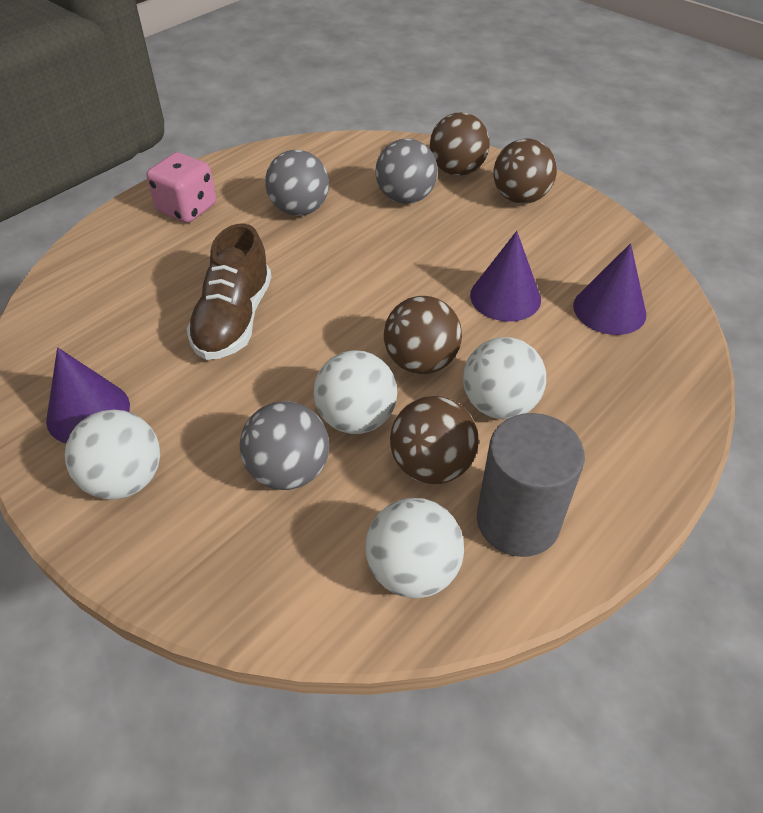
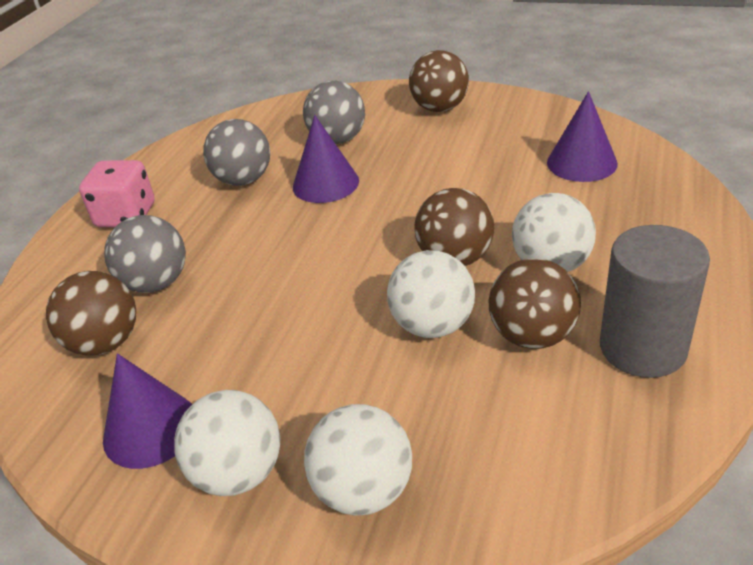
camera: 20 degrees left, 10 degrees down
(234, 320) = (247, 290): brown shoe -> none
(289, 471) = (403, 394): grey ball -> grey ball (156, 283)
(413, 570) = (586, 427): white ball -> white ball (364, 490)
(457, 170) = (368, 105): brown ball -> brown ball (105, 343)
(505, 297) = (488, 183): purple cone -> purple cone (325, 183)

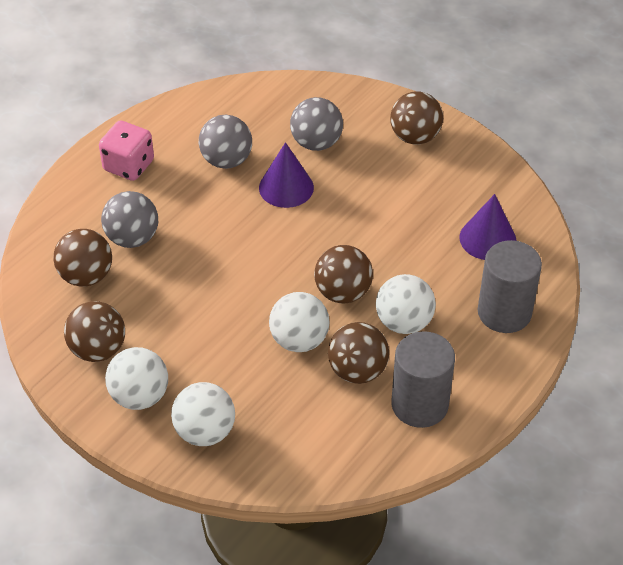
camera: 15 degrees right, 10 degrees up
(150, 429) = (98, 349): purple cone -> brown ball
(659, 220) = (504, 312): none -> grey cylinder

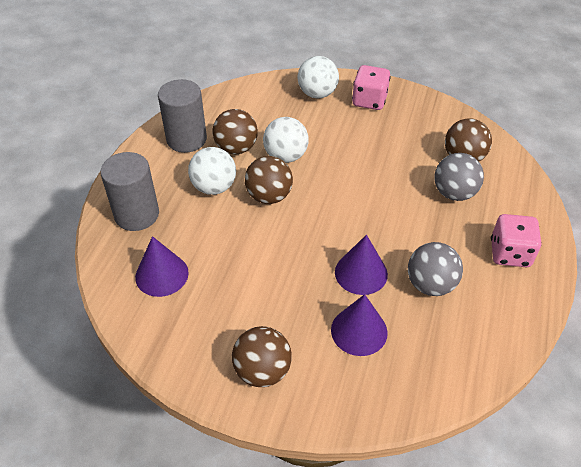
camera: 160 degrees right, 0 degrees up
(98, 349) = (416, 117): brown ball -> none
(140, 396) = (369, 101): white ball -> pink dice
(316, 143) = (359, 331): grey ball -> purple cone

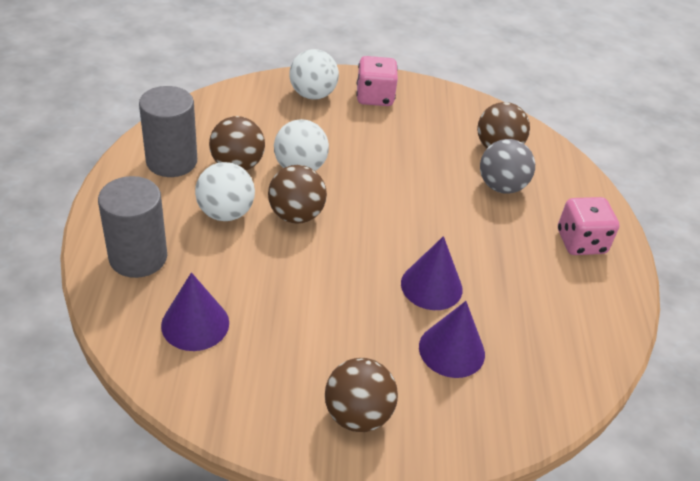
camera: 20 degrees left, 5 degrees down
(430, 284) = (511, 287): grey ball -> none

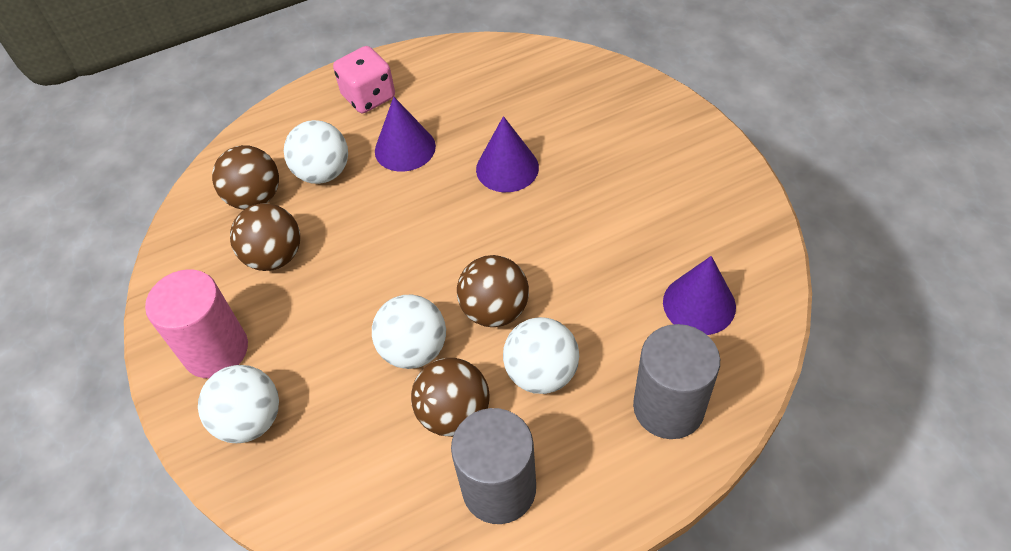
camera: 110 degrees left, 10 degrees up
(357, 414) = (680, 155): brown ball -> brown ball (275, 257)
(374, 97) = (216, 350): pink dice -> pink cylinder
(451, 350) = (568, 129): purple cone -> purple cone (405, 148)
(501, 186) = (323, 173): grey ball -> white ball

